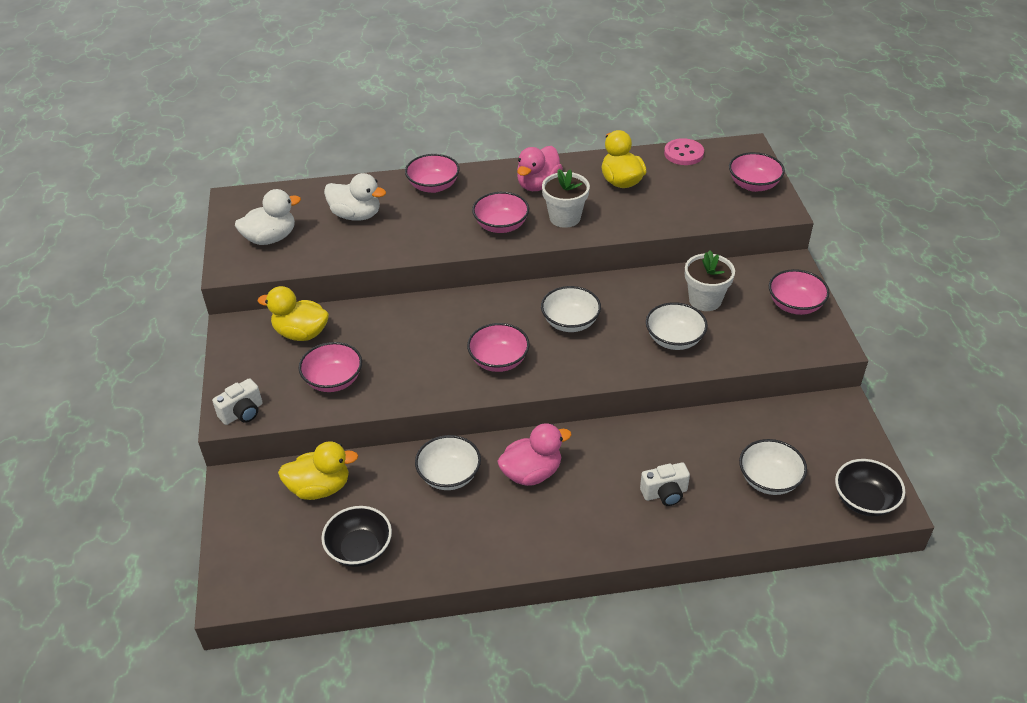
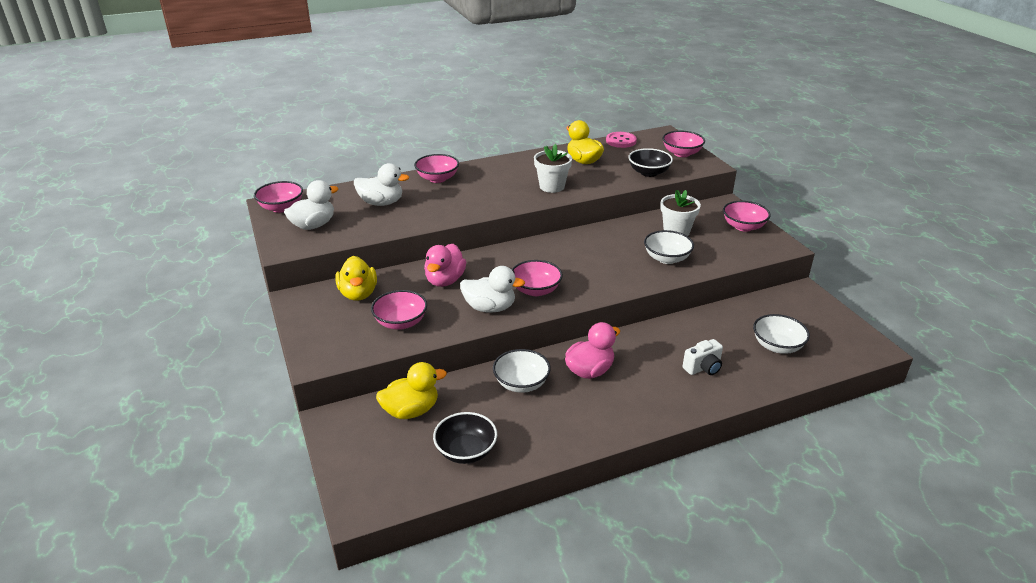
camera: 15 degrees left, 10 degrees down
(242, 413) = (327, 357): white camera -> none
(301, 333) = (358, 294): yellow duck -> yellow duck turned 105 degrees counterclockwise
(437, 377) = (490, 308): none -> white duck
(501, 225) = (504, 196): pink bowl -> pink bowl (281, 208)
(538, 184) = (520, 169): pink duck -> pink duck (445, 280)
(570, 322) = (581, 258): white bowl -> none
(864, 500) = (854, 348): black bowl -> black bowl (648, 172)

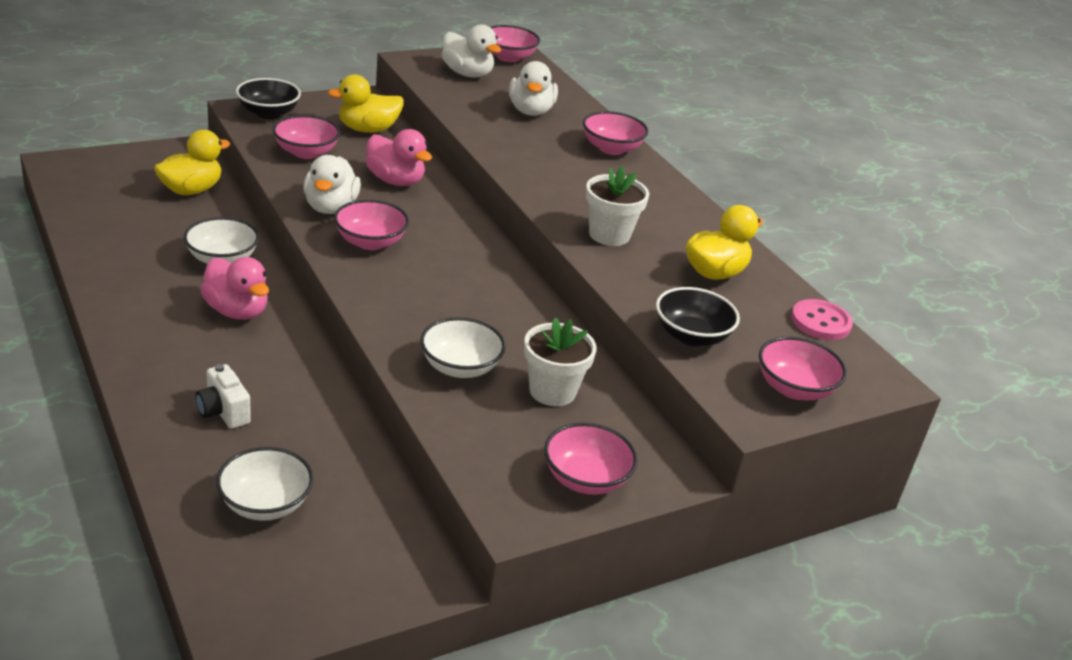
camera: 80 degrees right, 0 degrees up
(411, 411) = (191, 190): yellow duck -> yellow duck turned 105 degrees counterclockwise
(445, 280) = (395, 181): pink duck -> pink duck turned 150 degrees counterclockwise
(466, 451) = (115, 219): black bowl -> black bowl (268, 113)

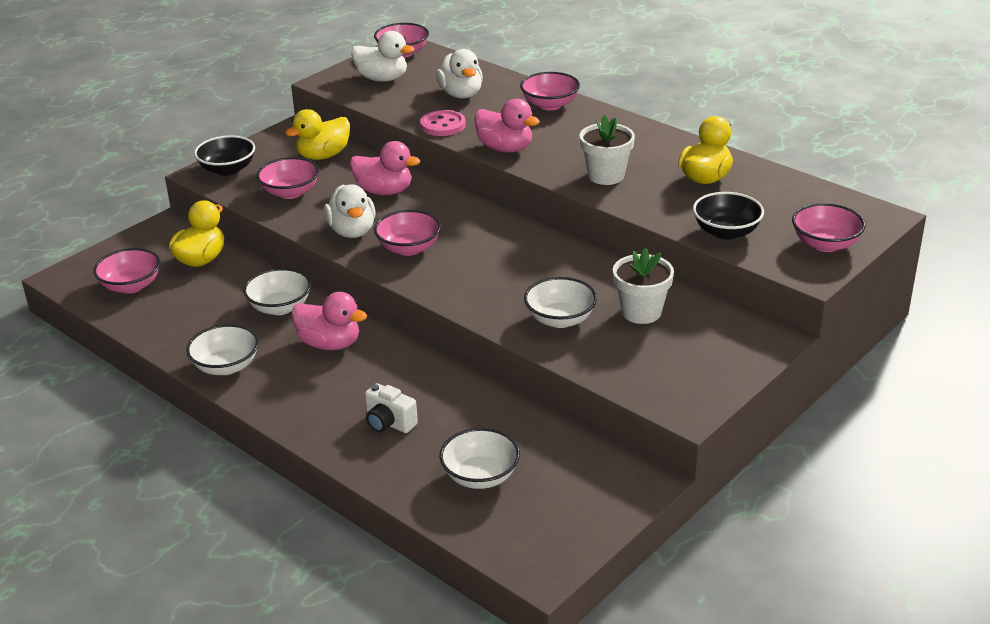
camera: 15 degrees left, 0 degrees up
(122, 297) = (226, 366): none -> white bowl
(529, 175) = (505, 148): none -> pink duck
(585, 479) = (714, 365): pink bowl -> pink bowl (131, 286)
(820, 322) = (807, 189): pink button -> pink button (443, 125)

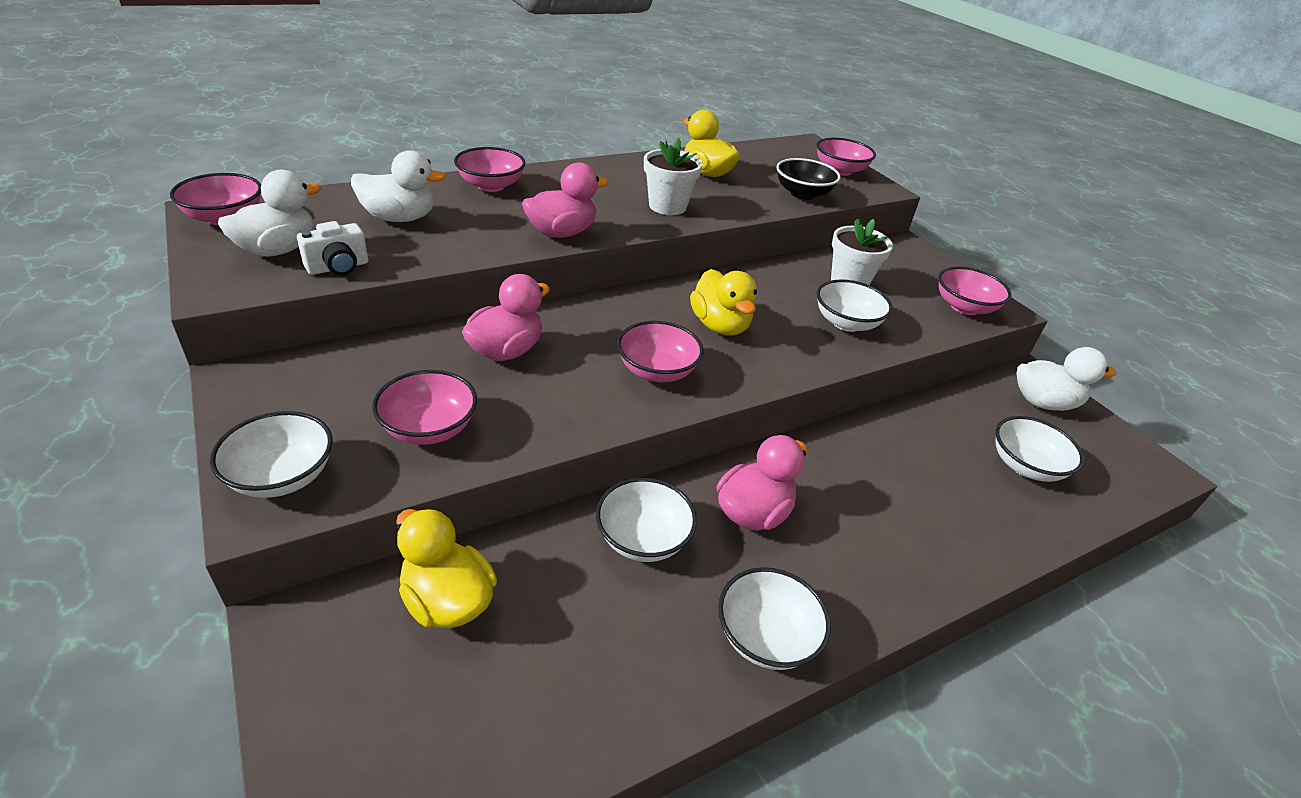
camera: 75 degrees left, 5 degrees up
(131, 286) = (457, 727): pink bowl -> pink bowl (964, 307)
(227, 169) = (282, 476): black bowl -> white bowl
(323, 155) = (354, 372): yellow duck -> yellow duck (720, 326)
(352, 231) = (584, 402): white duck -> white duck (1043, 402)
(389, 423) = (929, 506): white camera -> white camera (338, 267)
(443, 125) = (463, 249): pink button -> none

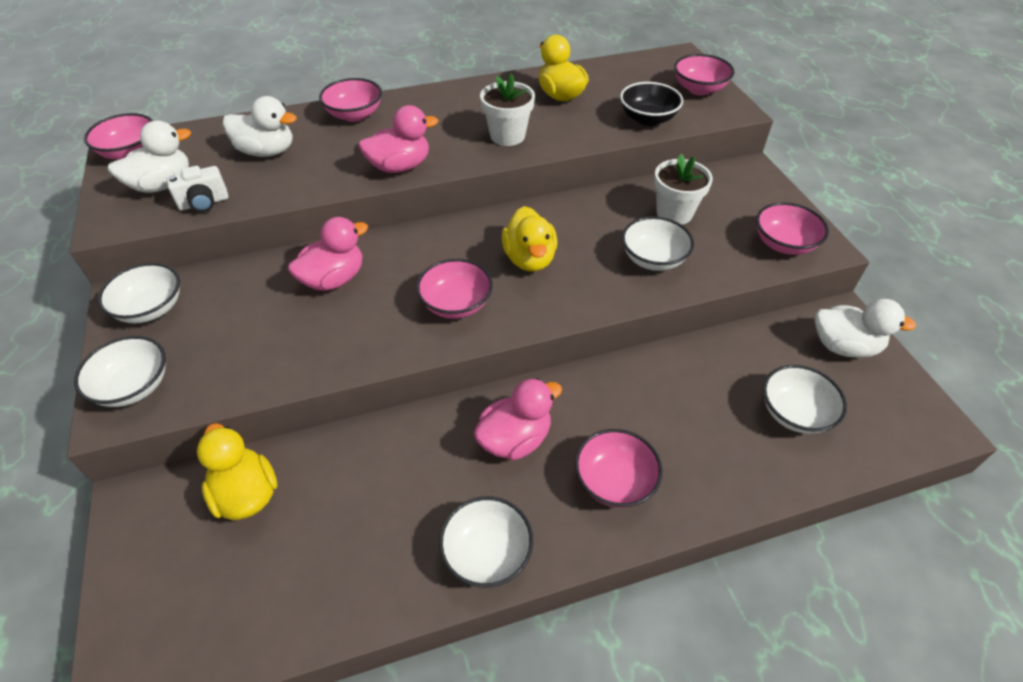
camera: 15 degrees right, 10 degrees up
(429, 428) = (252, 350): pink bowl -> pink bowl (614, 481)
(643, 539) = (413, 455): white bowl -> white bowl (151, 308)

